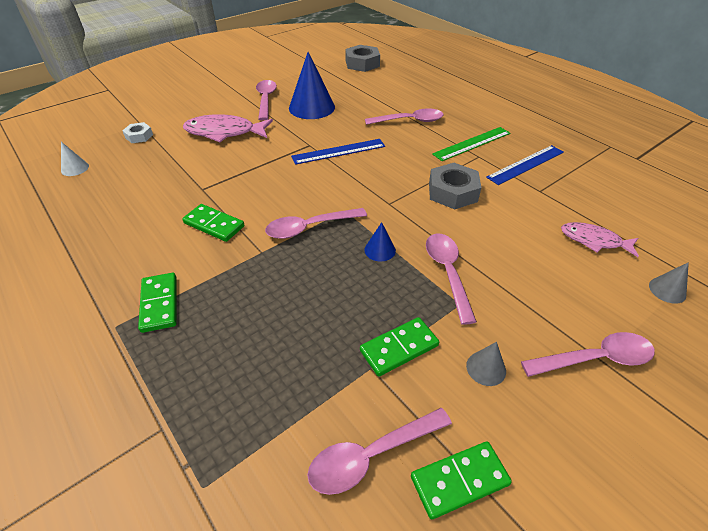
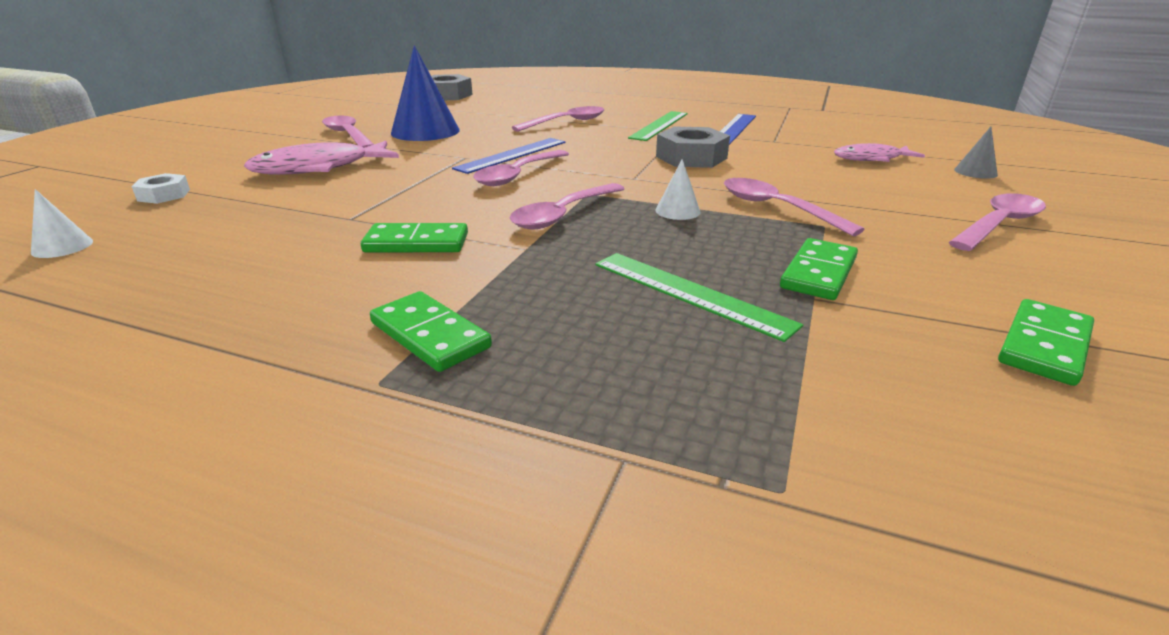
camera: 30 degrees left, 15 degrees down
(306, 330) = (690, 293): none -> green ruler
(371, 456) = (933, 365): pink spoon -> pink spoon (518, 175)
(380, 250) = (677, 211): blue cone -> white cone
(486, 368) = (924, 259): grey cone -> none

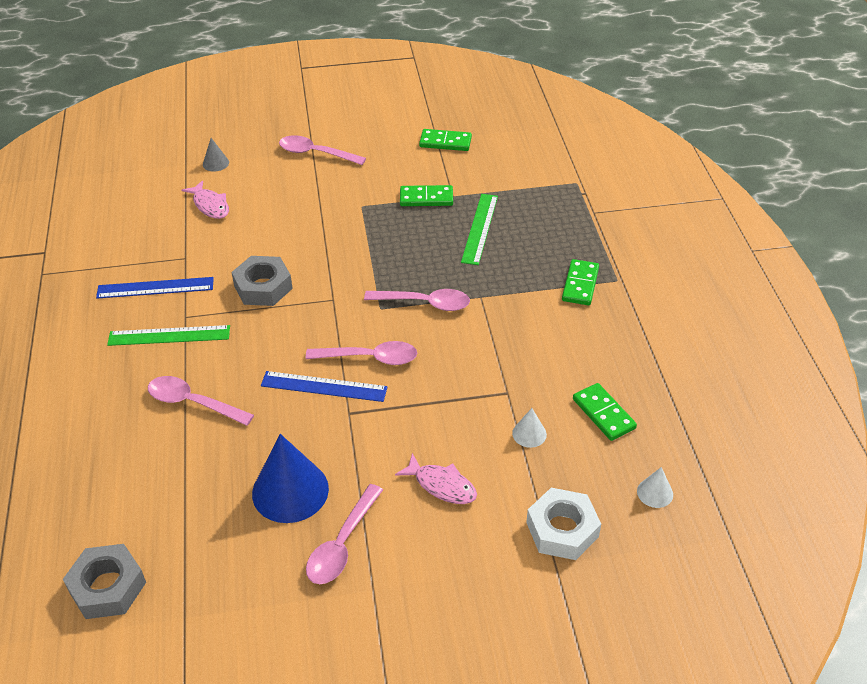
camera: 120 degrees left, 15 degrees up
(164, 195) = (562, 530): white nut -> white nut, size x1.75
(318, 168) = (442, 485): pink fish -> pink fish, size x0.64
(416, 243) = (511, 340): green domino -> green domino (603, 414)
(677, 211) = (381, 261): white cone -> white cone (529, 434)
(776, 208) = (347, 226): pink spoon -> none

